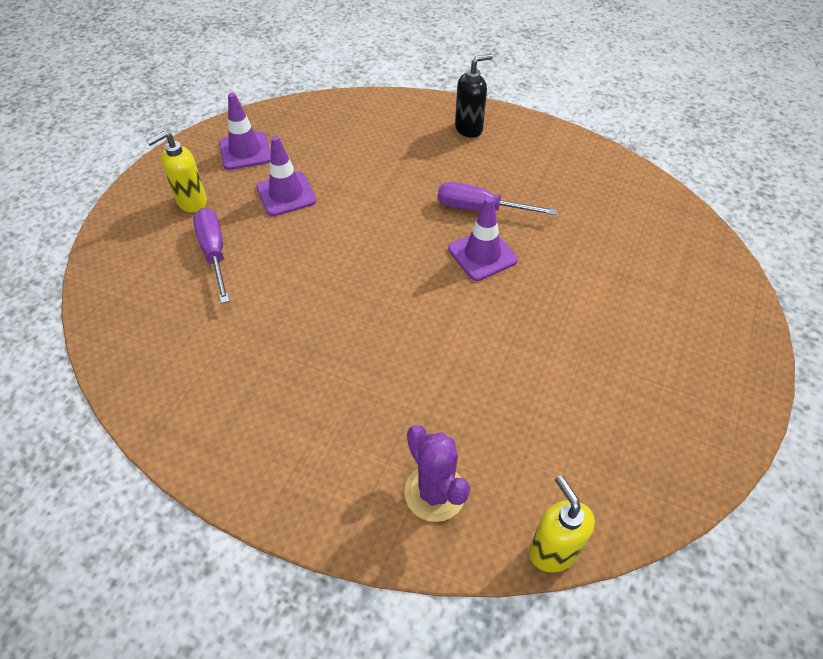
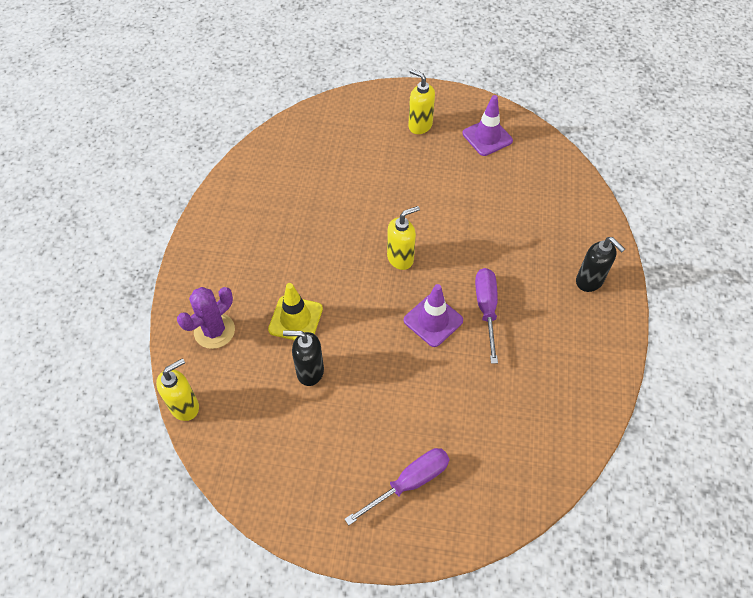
camera: 75 degrees right, 5 degrees up
(214, 253) = (376, 155): purple screwdriver -> purple screwdriver (409, 482)
(286, 194) = (450, 176): purple traffic cone -> none
(387, 264) = (400, 258): none -> yellow soap dispenser
(443, 388) = (295, 319): none -> yellow traffic cone
(525, 387) = (309, 371): none -> black soap dispenser

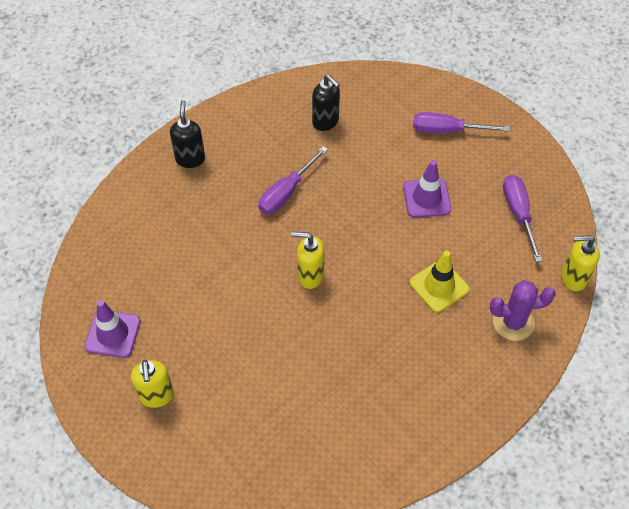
camera: 140 degrees left, 0 degrees up
(274, 437) = (518, 213): none -> purple screwdriver
(309, 371) = (459, 239): black soap dispenser -> black soap dispenser (325, 122)
(433, 320) = (333, 212): purple traffic cone -> purple traffic cone (427, 198)

